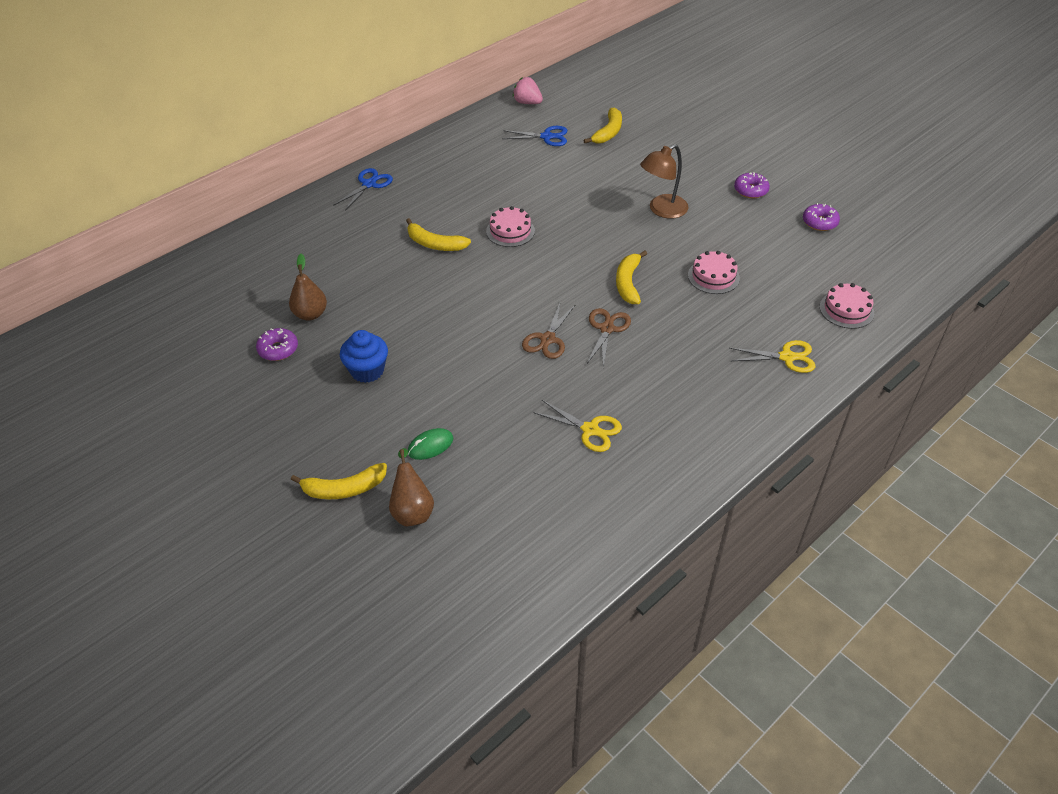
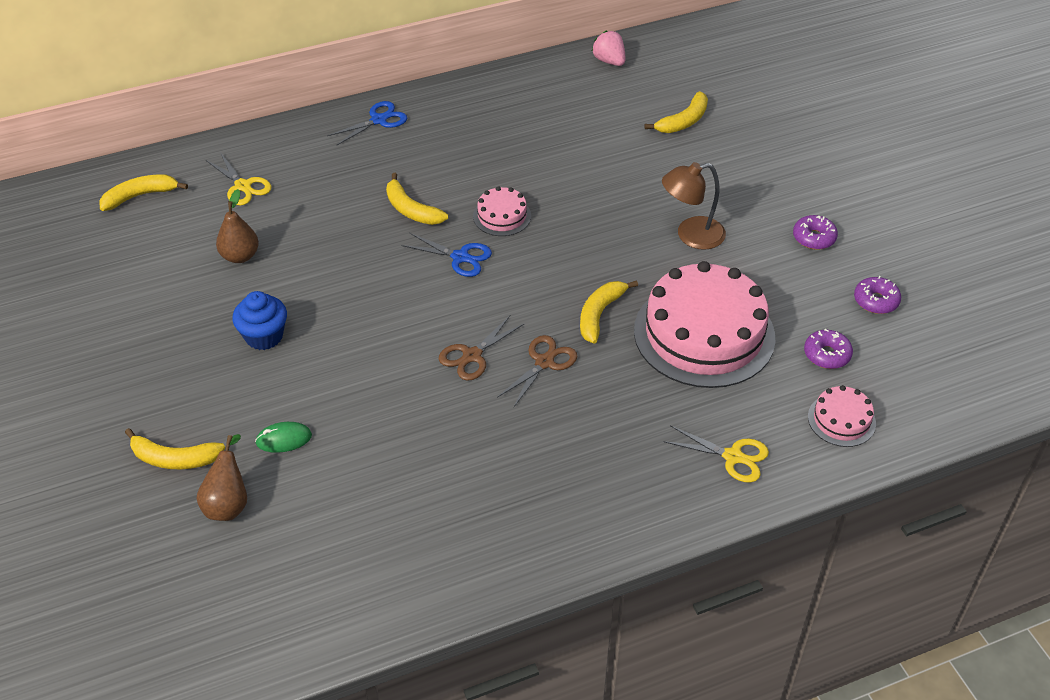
camera: 20 degrees right, 0 degrees up
(194, 289) = (140, 196): none -> yellow banana
(278, 349) = (188, 286): purple donut -> purple donut (827, 355)
(547, 137) = (607, 110): blue scissors -> blue scissors (460, 257)
(590, 430) = (460, 473): yellow scissors -> yellow scissors (243, 186)
(713, 276) = (704, 334): pink cake -> pink cake, size x2.22

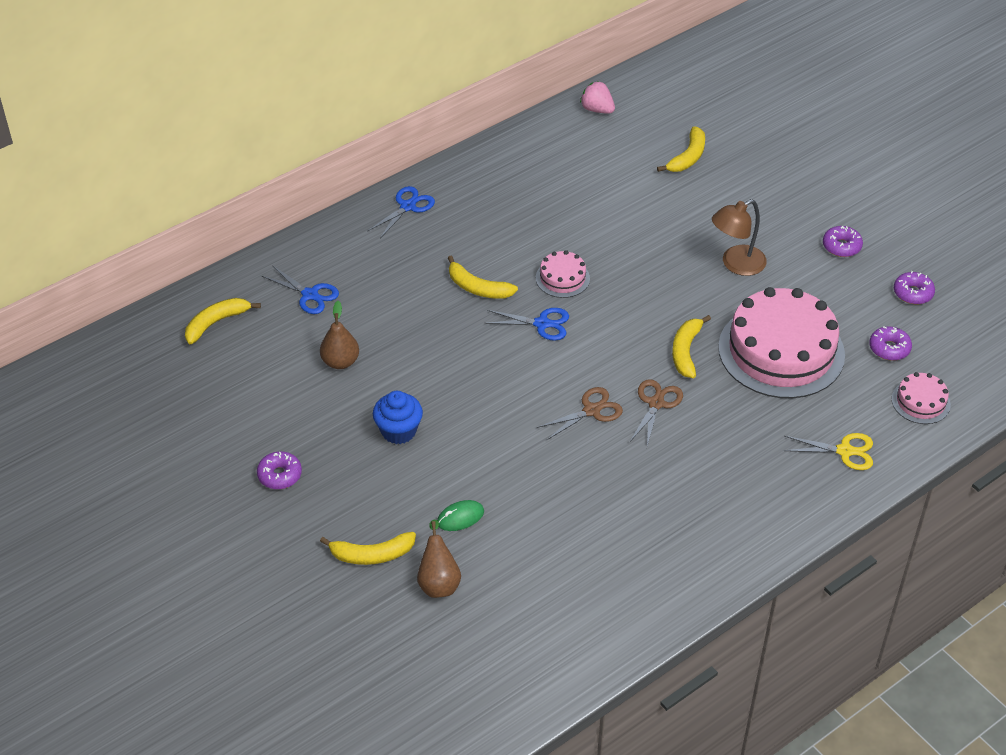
camera: 15 degrees left, 0 degrees up
(124, 356) = (280, 475): none -> purple donut
(243, 186) = (310, 295): yellow scissors -> blue scissors
(472, 356) = (591, 410): brown scissors -> brown scissors turned 150 degrees counterclockwise

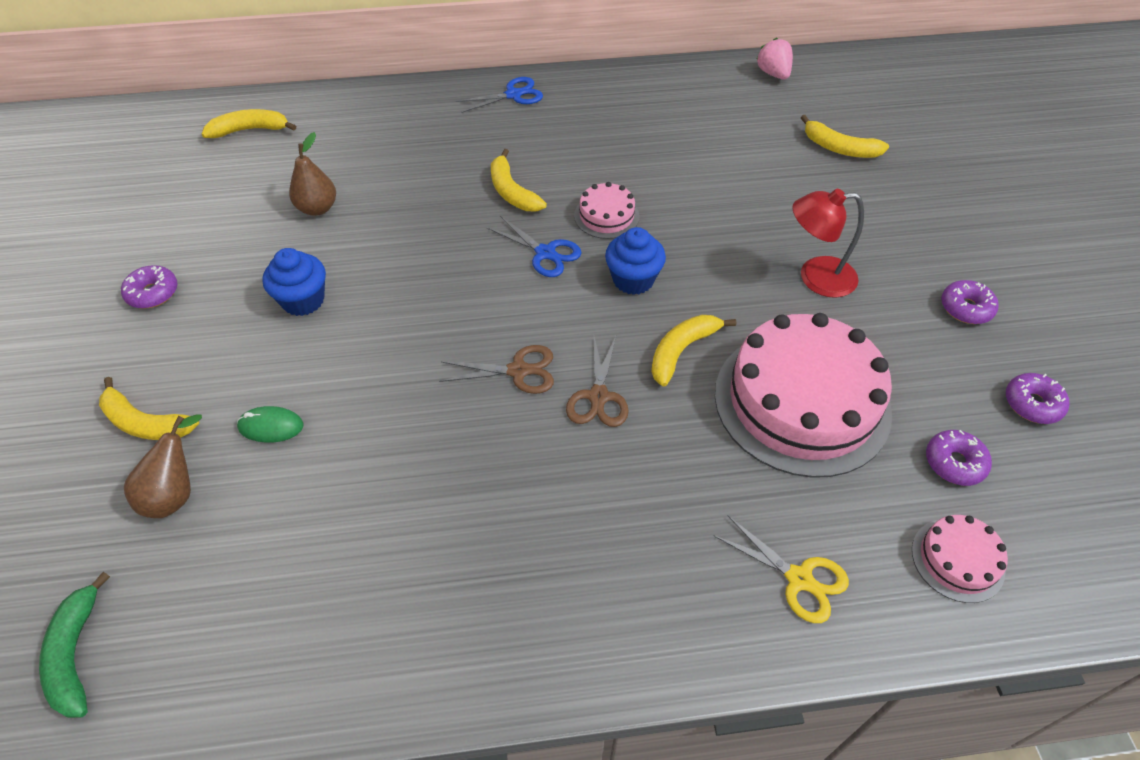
camera: 30 degrees right, 5 degrees up
(310, 295) = (352, 137): blue scissors -> none
(470, 686) = (75, 655): none -> green banana
(618, 317) = (633, 279): none -> blue cupcake
(656, 403) = (598, 396): brown scissors -> brown scissors turned 135 degrees clockwise
(688, 157) = (839, 148): yellow banana -> yellow banana turned 60 degrees clockwise
(736, 264) = (815, 277): brown lamp -> red lamp

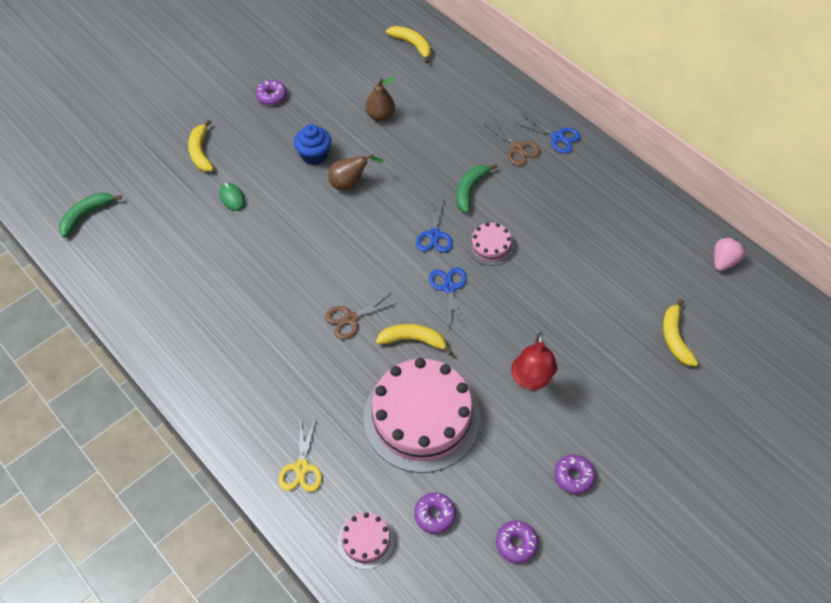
camera: 55 degrees right, 5 degrees up
(176, 493) = (175, 190): brown pear -> brown pear (350, 183)
(512, 192) = (470, 190): yellow banana -> green banana
(518, 371) = (340, 273): brown scissors -> brown scissors (517, 148)
(633, 279) = (449, 288): blue cupcake -> blue scissors
(815, 277) = (530, 380): red lamp -> red lamp turned 135 degrees counterclockwise

